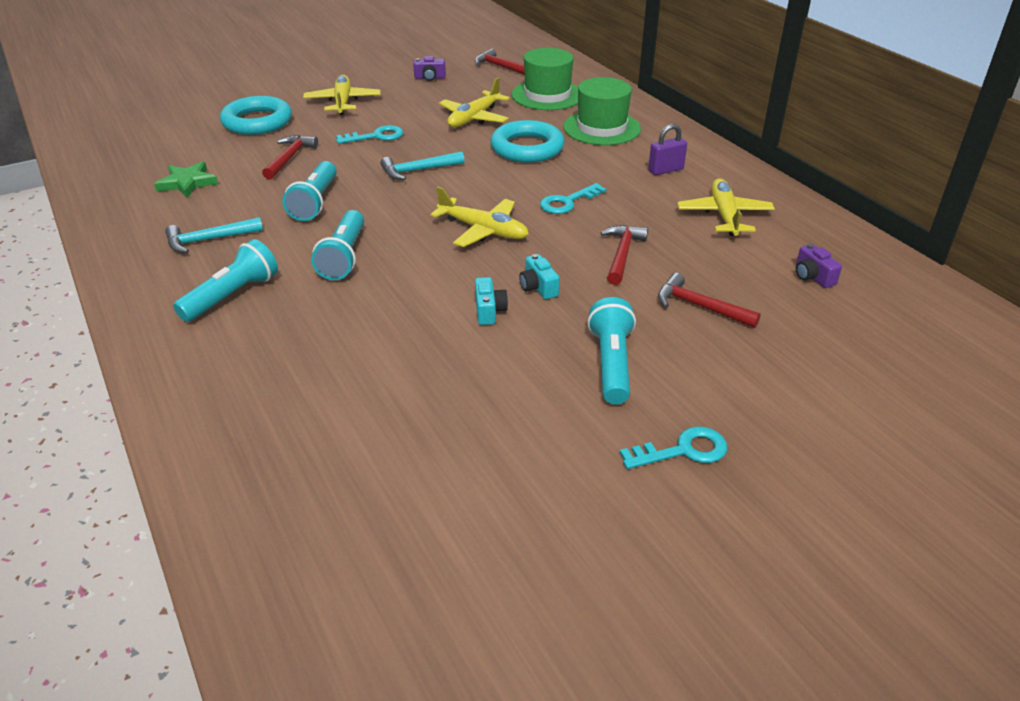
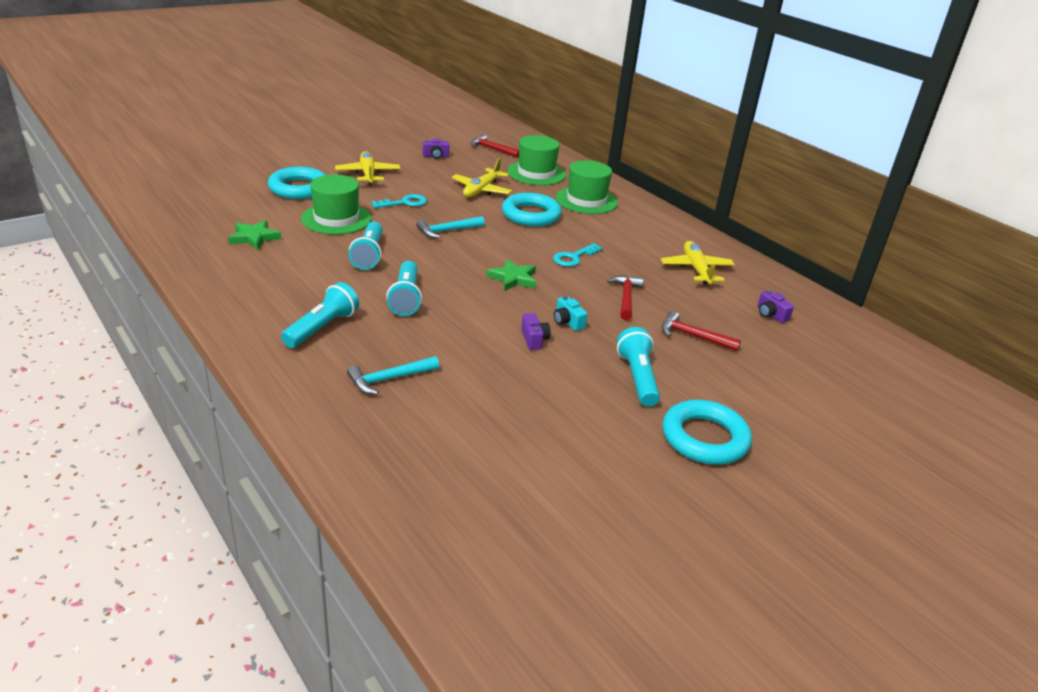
camera: 10 degrees left, 5 degrees down
(208, 240) = (288, 284): turquoise hammer -> turquoise hammer (389, 379)
(289, 158) = (336, 219): red hammer -> green hat
(483, 230) = (513, 278): yellow plane -> green star
(489, 311) = (534, 339): turquoise camera -> purple camera
(665, 170) = (644, 234): purple padlock -> none
(683, 450) = (704, 438): turquoise key -> turquoise ring

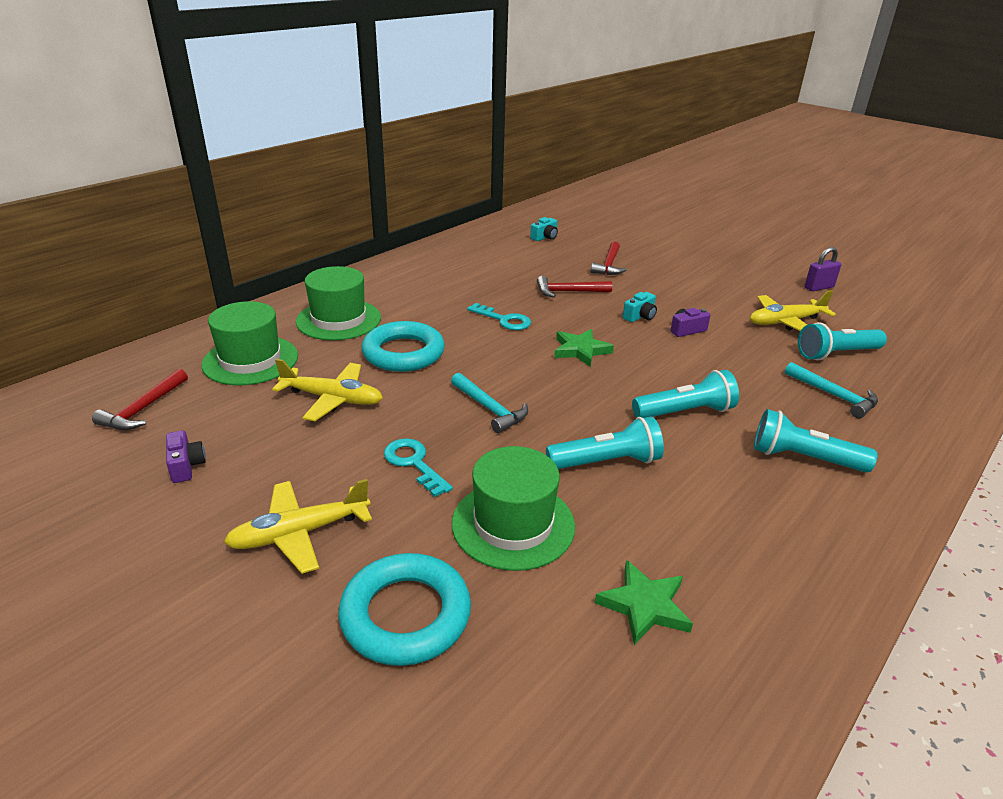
camera: 100 degrees left, 0 degrees up
(625, 480) = (819, 287): none -> purple padlock
(638, 378) = (694, 285): turquoise flashlight -> turquoise flashlight (836, 354)
(696, 269) = (484, 262): yellow plane -> yellow plane (785, 322)
(704, 438) = (740, 263): turquoise ring -> none
(771, 314) = (545, 237): purple camera -> turquoise camera

